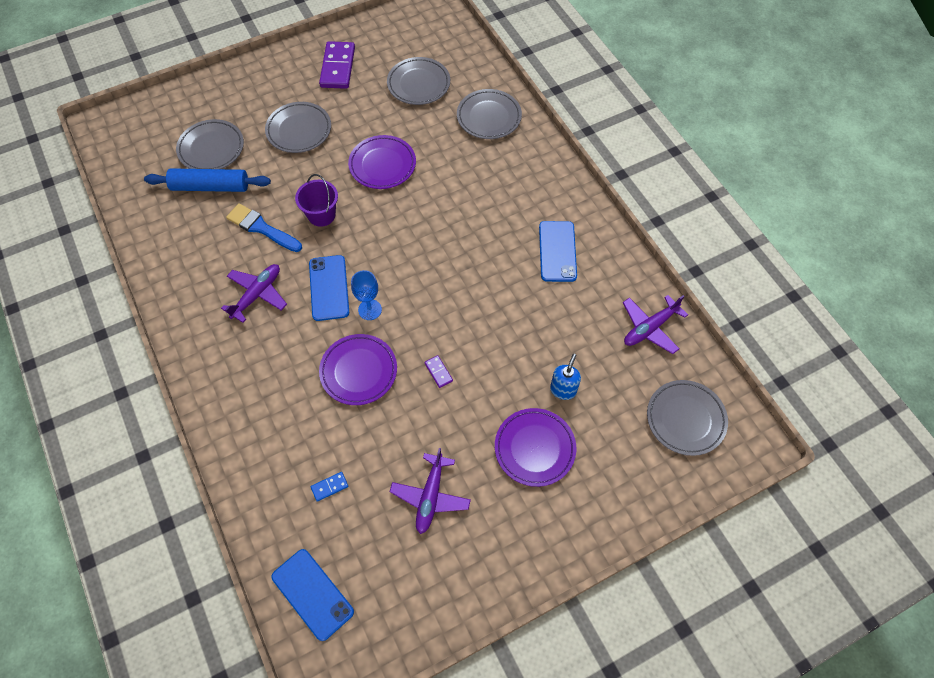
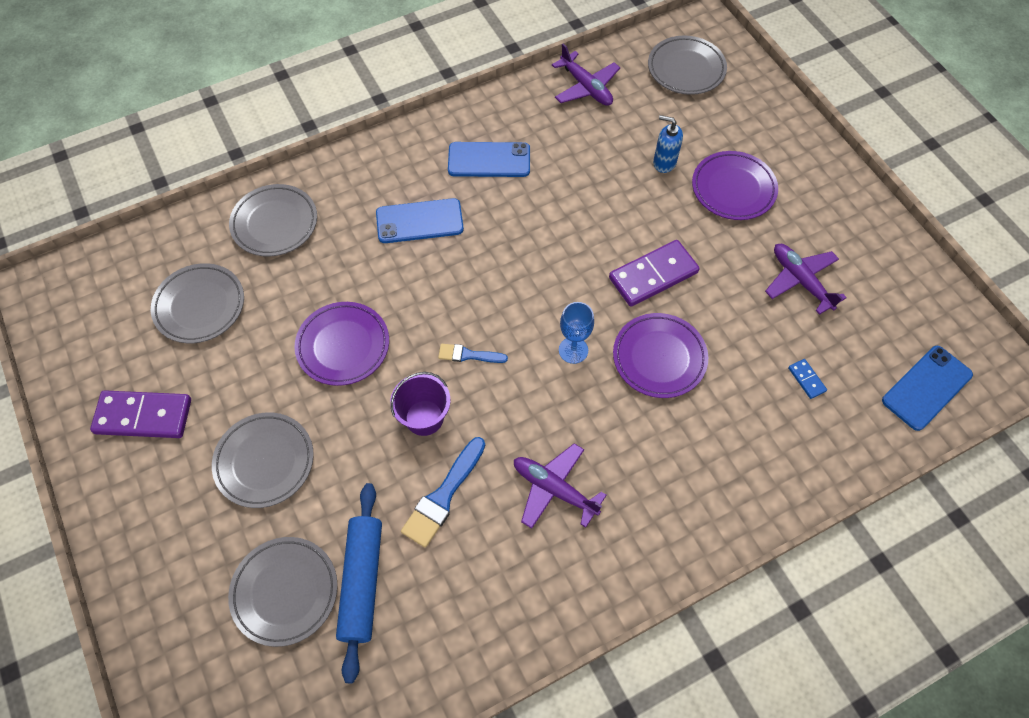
camera: 90 degrees left, 0 degrees up
(329, 288) = (542, 399): blue phone -> blue phone (419, 221)
(370, 240) = (468, 355): none -> blue brush
(430, 496) = (800, 281): purple plane -> purple plane turned 135 degrees counterclockwise
(438, 372) = (653, 275): purple domino -> purple domino, size x2.23

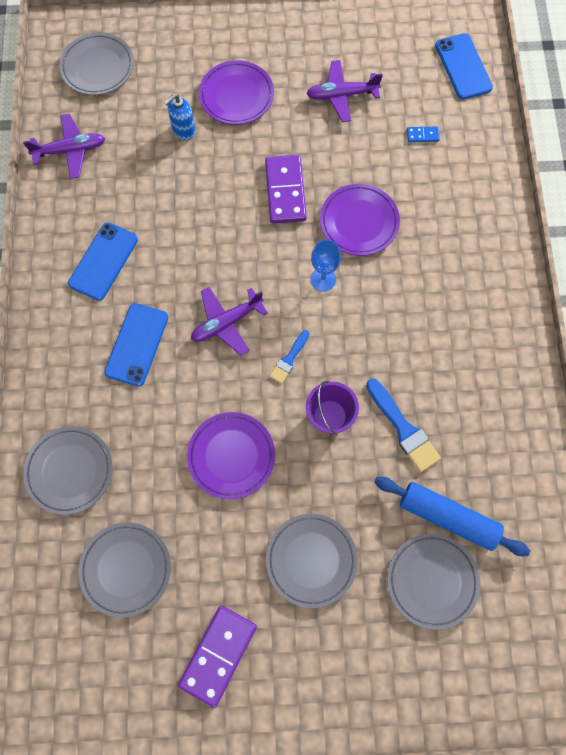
camera: 65 degrees left, 10 degrees up
(554, 489) = (432, 345): purple plane -> purple plane (226, 323)

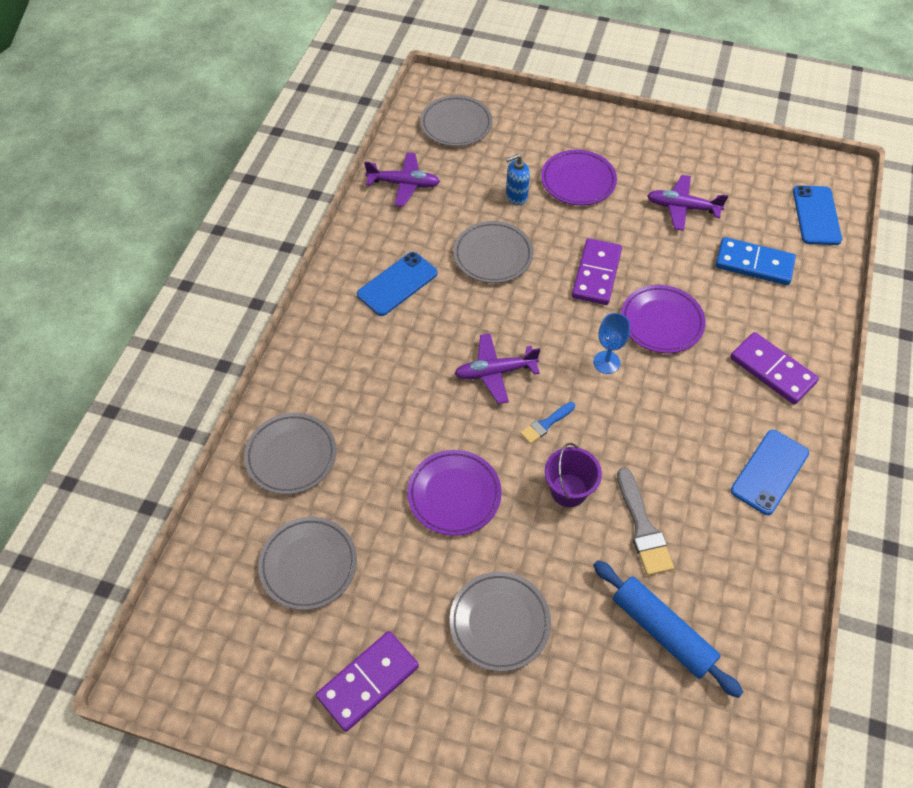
camera: 20 degrees right, 15 degrees down
(137, 344) = (400, 364): blue phone -> blue phone (769, 472)
(403, 428) = (643, 527): blue brush -> grey brush
(422, 135) = (754, 264): blue domino -> blue domino, size x2.23
(432, 580) = (623, 690): grey plate -> grey plate (493, 255)
(468, 239) = (772, 370): none -> purple domino

